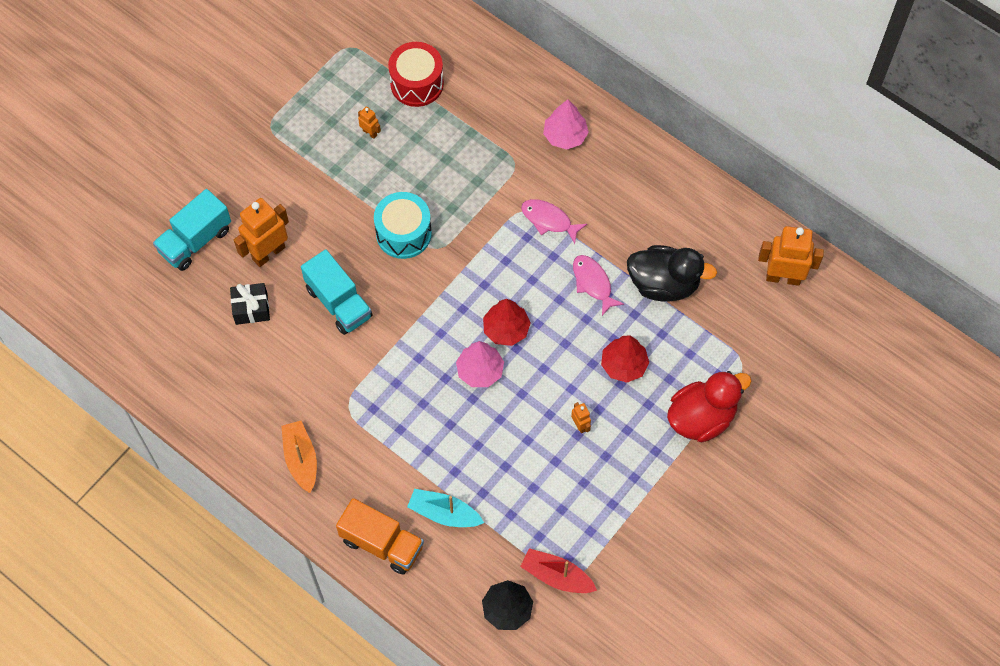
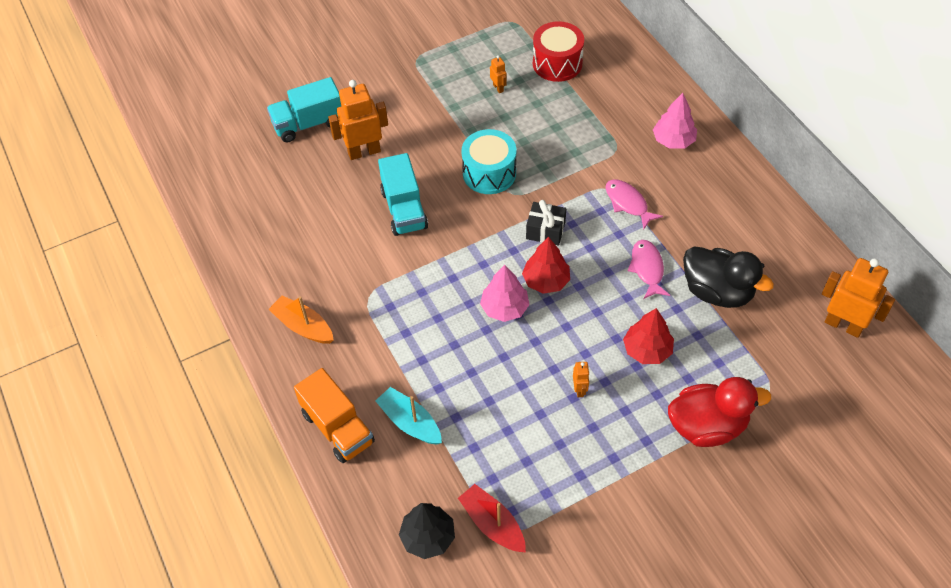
camera: 25 degrees right, 10 degrees down
(251, 308) = (326, 190): black gift -> black gift (545, 230)
(301, 459) = (303, 326): orange boat -> orange boat turned 60 degrees counterclockwise

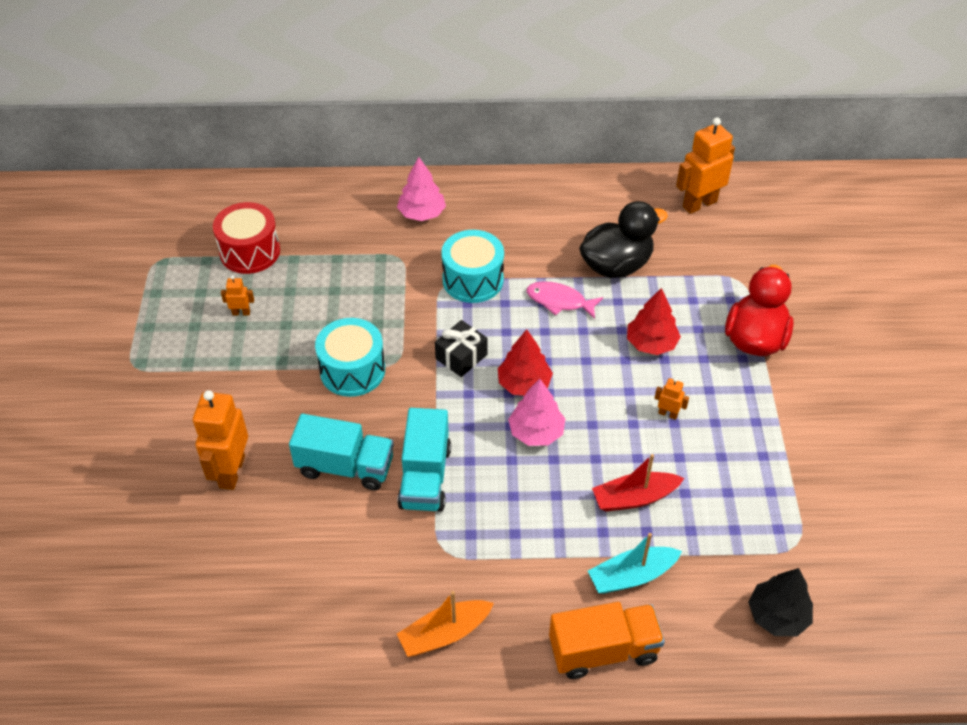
camera: 65 degrees left, 5 degrees down
(308, 124) = (141, 511): turquoise truck -> turquoise truck (425, 477)
(492, 524) = (786, 551): red boat -> red boat (634, 498)
(628, 203) = (473, 280): pink fish -> turquoise drum

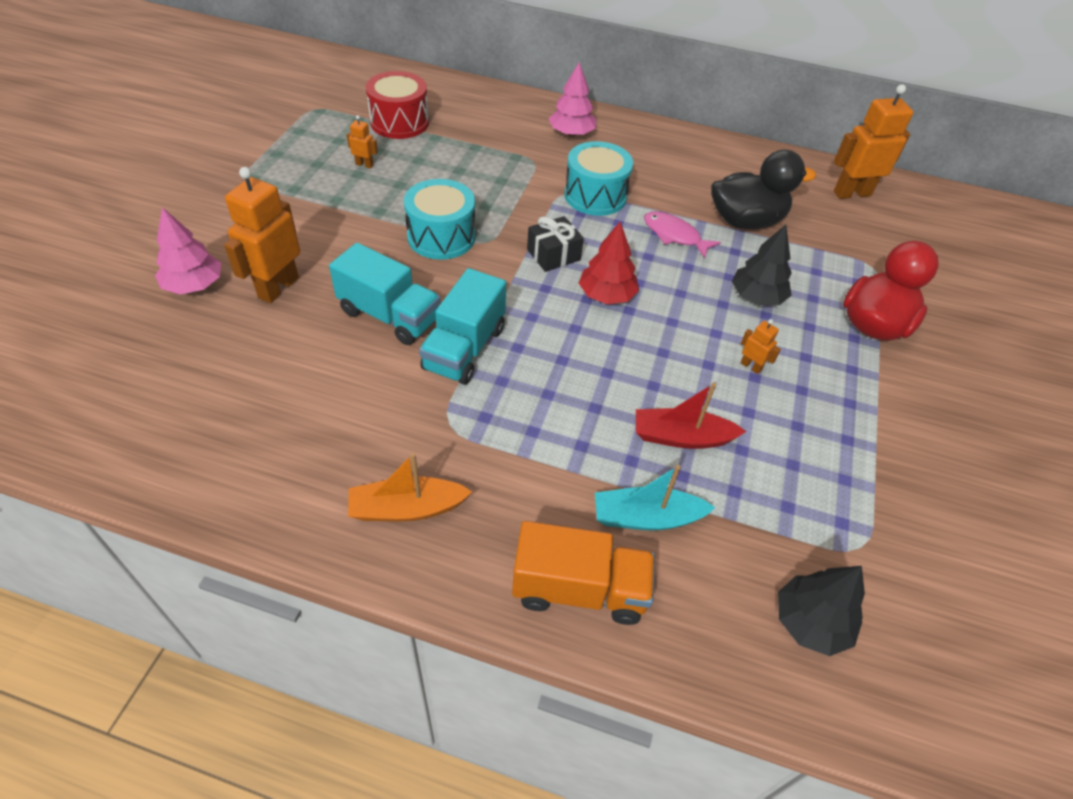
camera: 15 degrees right, 0 degrees up
(536, 432) = (599, 342): pink tree -> pink tree (194, 285)
(651, 343) = (756, 297): red tree -> black tree

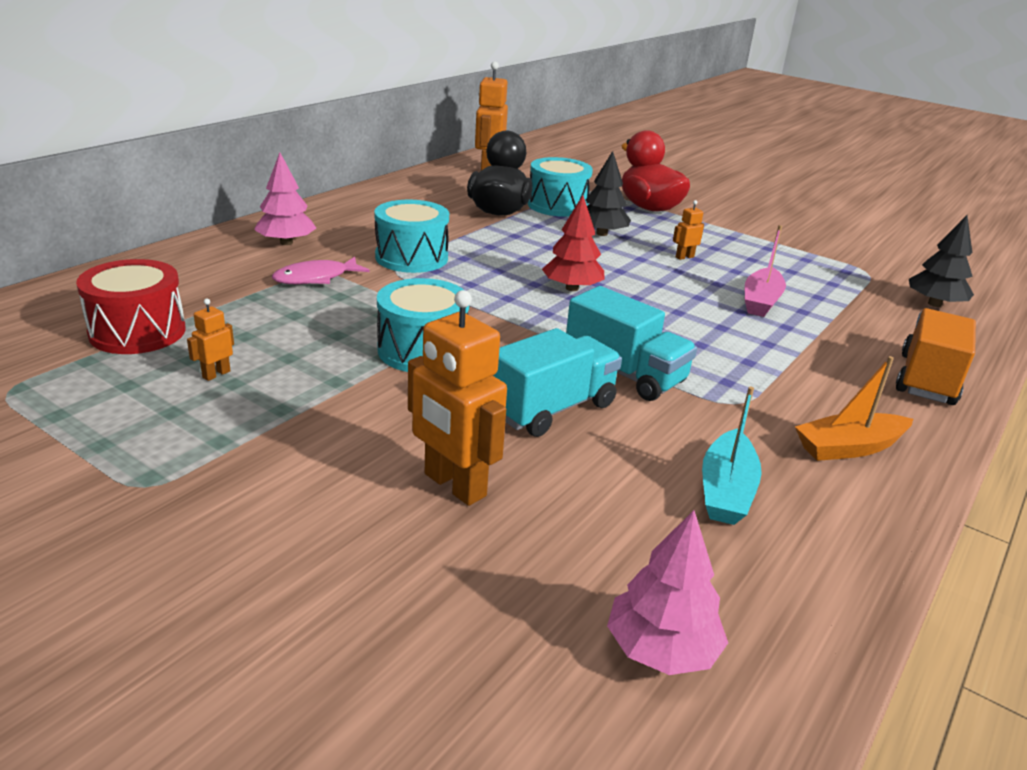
camera: 70 degrees left, 20 degrees down
(194, 285) = (403, 569): pink tree -> pink tree (661, 649)
(406, 508) = (849, 447): orange boat -> orange boat turned 60 degrees clockwise
(553, 255) = (495, 298): black gift -> none
(646, 517) = (848, 335): turquoise boat -> turquoise boat (726, 490)
(674, 235) = (500, 241): pink fish -> pink fish (316, 278)
(681, 437) = (761, 301): red boat -> pink boat
(803, 255) = (557, 205): none -> turquoise drum

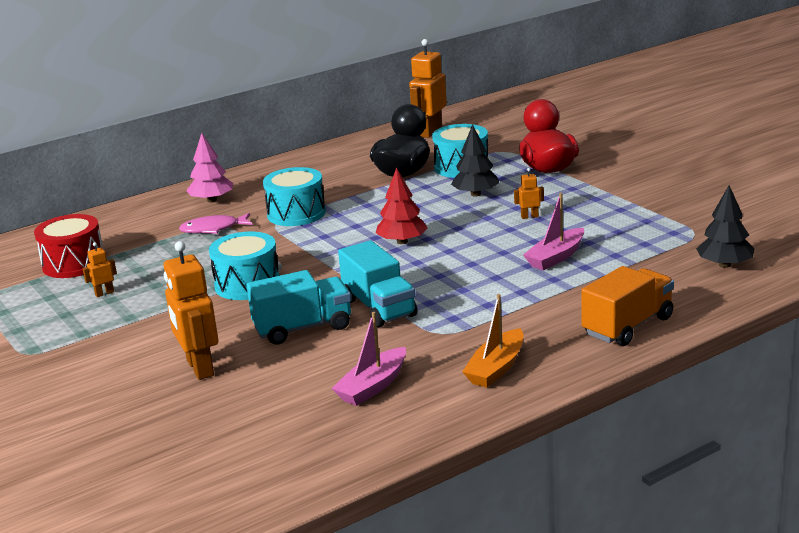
camera: 25 degrees right, 5 degrees down
(661, 649) = (245, 460): pink tree -> none
(726, 490) = (373, 386): turquoise boat -> pink boat
(849, 447) = (496, 368): orange boat -> orange boat turned 60 degrees counterclockwise

